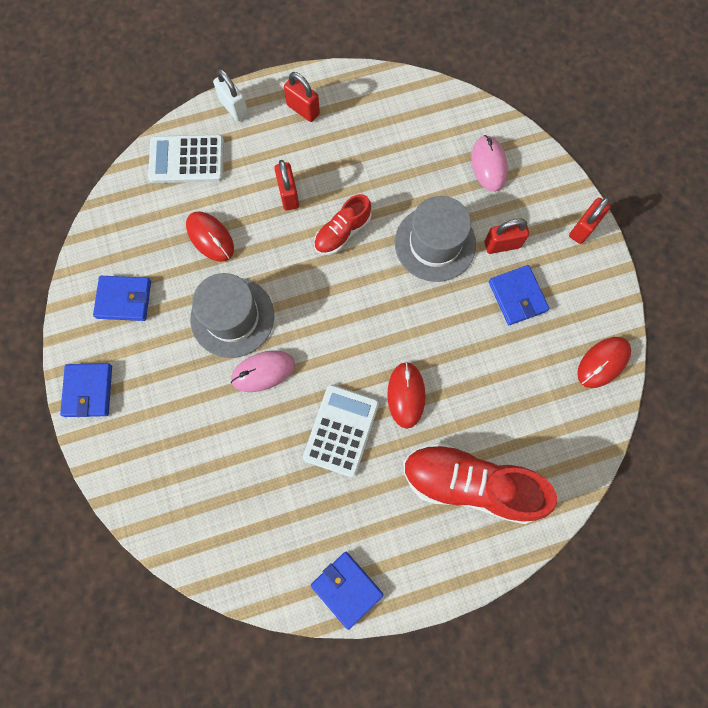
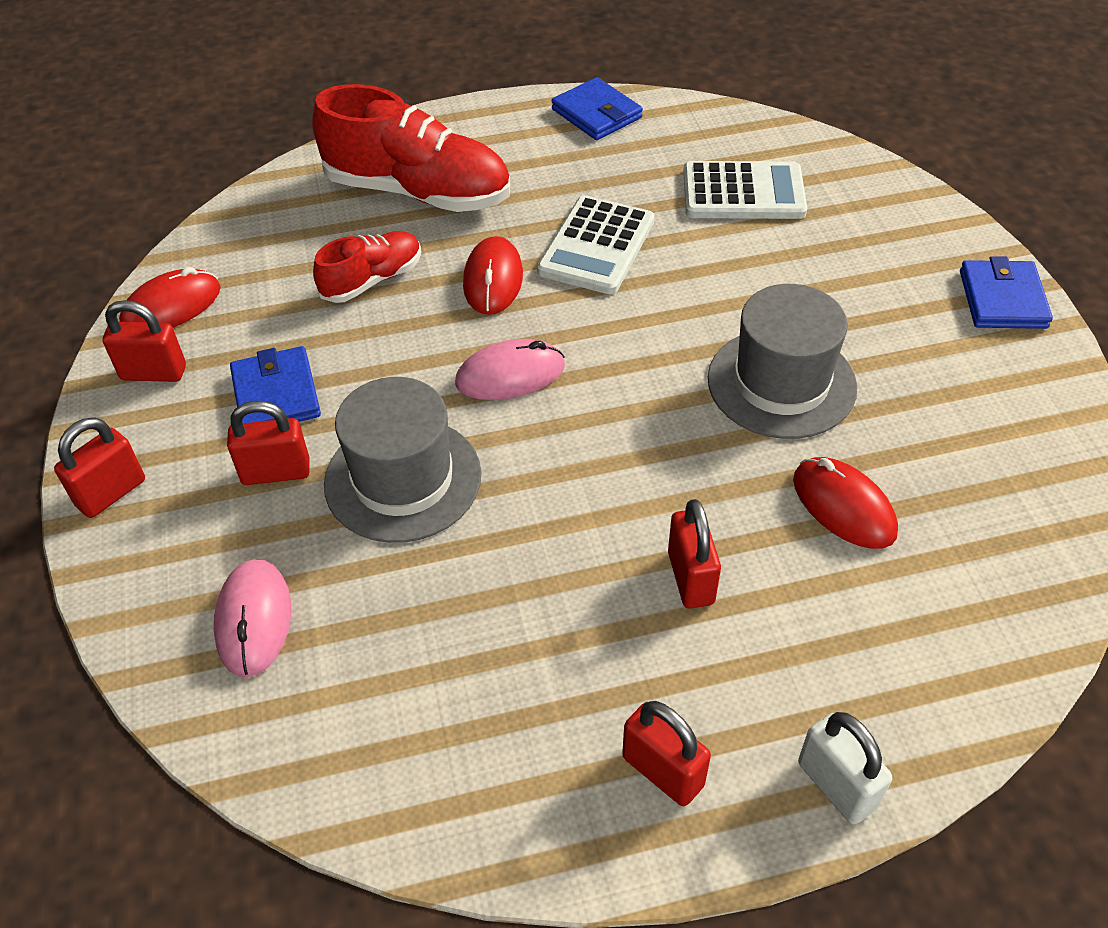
camera: 175 degrees left, 25 degrees down
(124, 299) = (984, 414): blue wallet -> none
(187, 160) = (926, 661): white calculator -> white calculator (743, 192)
(263, 371) = (721, 313): pink mouse -> pink mouse (510, 375)
(342, 232) = (580, 504): red shoe -> red shoe (372, 280)
(593, 309) = (154, 373): none -> red padlock

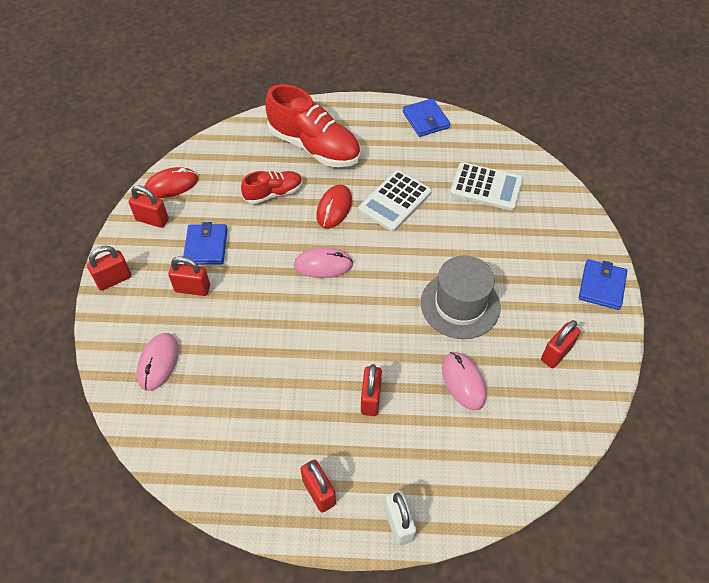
camera: 15 degrees right, 5 degrees up
(403, 479) = (251, 308): grey hat -> none
(843, 506) = (463, 382): red mouse -> pink mouse
(979, 421) = (556, 353): none -> red padlock

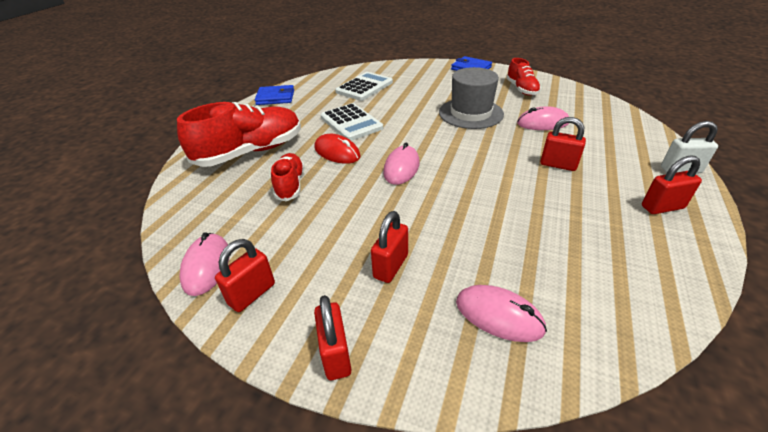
camera: 70 degrees left, 15 degrees down
(171, 185) = (206, 266): red mouse -> pink mouse
(206, 246) = (331, 246): blue wallet -> none
(556, 353) = (521, 89): red padlock -> red shoe

